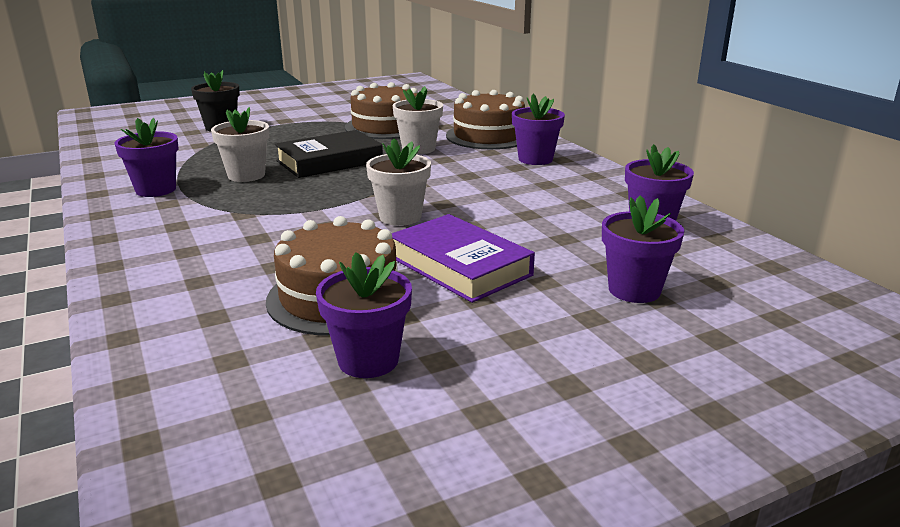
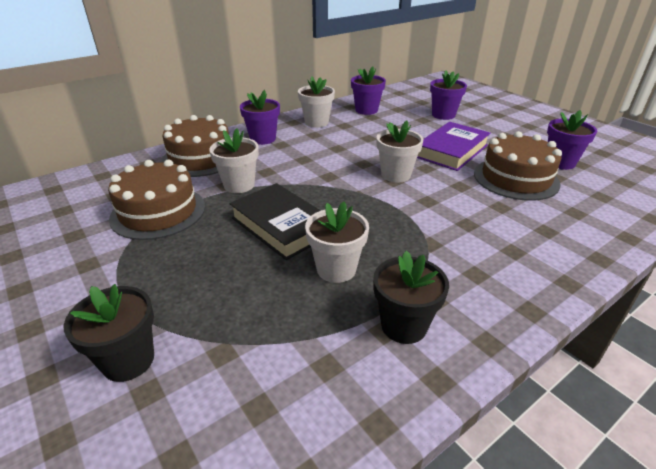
camera: 100 degrees left, 10 degrees up
(156, 190) = (404, 325): purple flower pot -> black flower pot
(592, 188) = (316, 122): none -> white flower pot

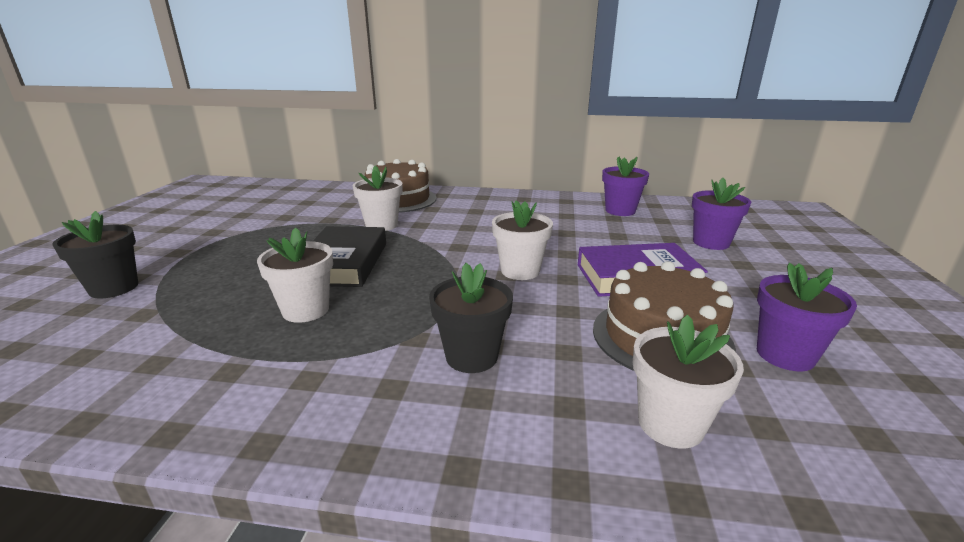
camera: 45 degrees right, 10 degrees down
(158, 212) = (302, 221): brown cake -> none
(263, 139) = (470, 202): purple flower pot -> none
(316, 122) = (544, 205): white flower pot -> white flower pot (670, 424)
(404, 325) = (246, 378): black flower pot -> black flower pot (471, 356)

